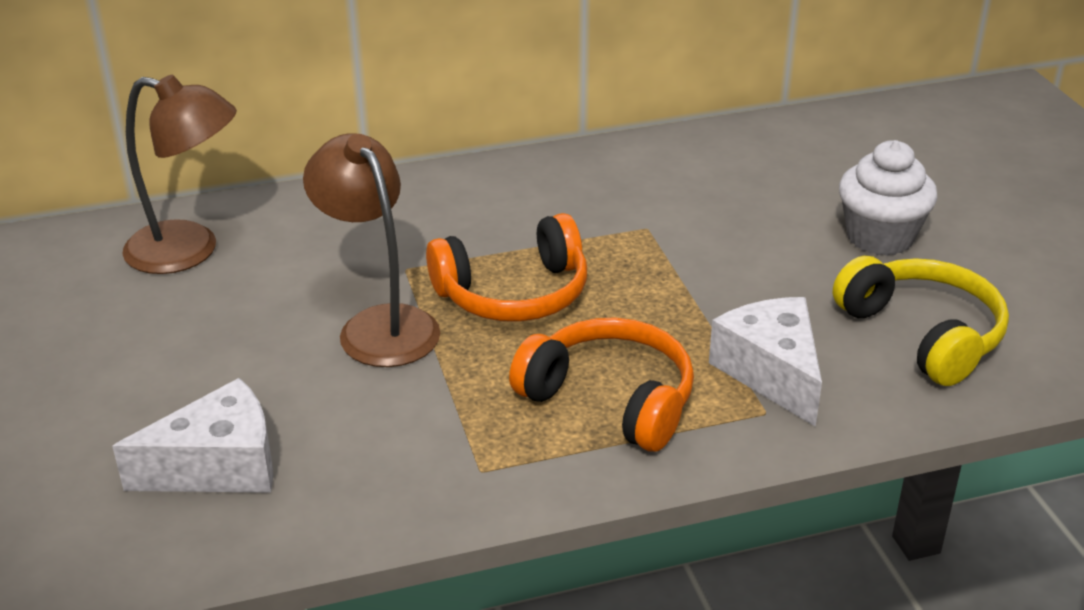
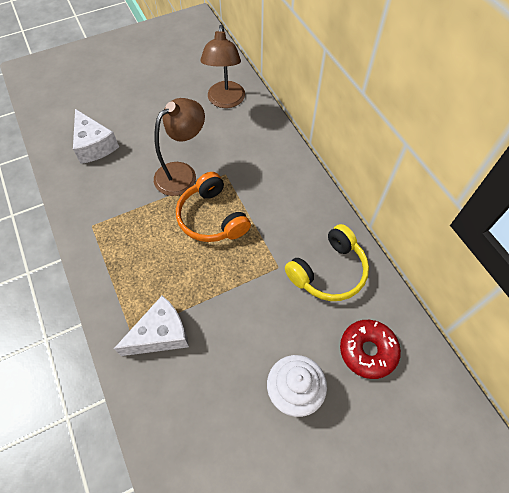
camera: 80 degrees right, 25 degrees up
(610, 399) = (137, 266): orange headphones -> none
(813, 165) = (367, 351): none -> red donut
(923, 334) = (200, 413): yellow headphones -> yellow headphones (329, 272)

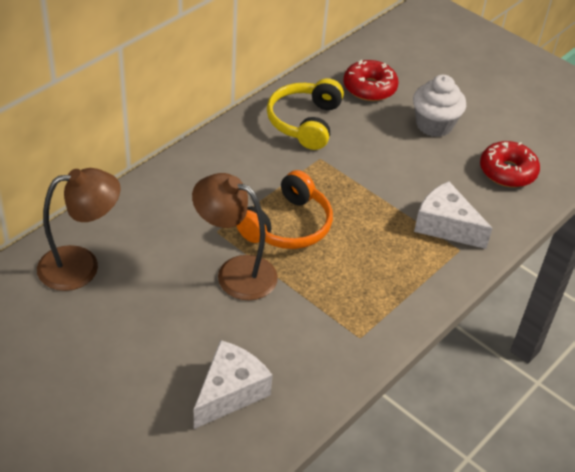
camera: 115 degrees left, 15 degrees down
(202, 434) = (507, 172): none -> red donut
(329, 272) = (304, 122): yellow headphones -> yellow headphones turned 105 degrees counterclockwise

